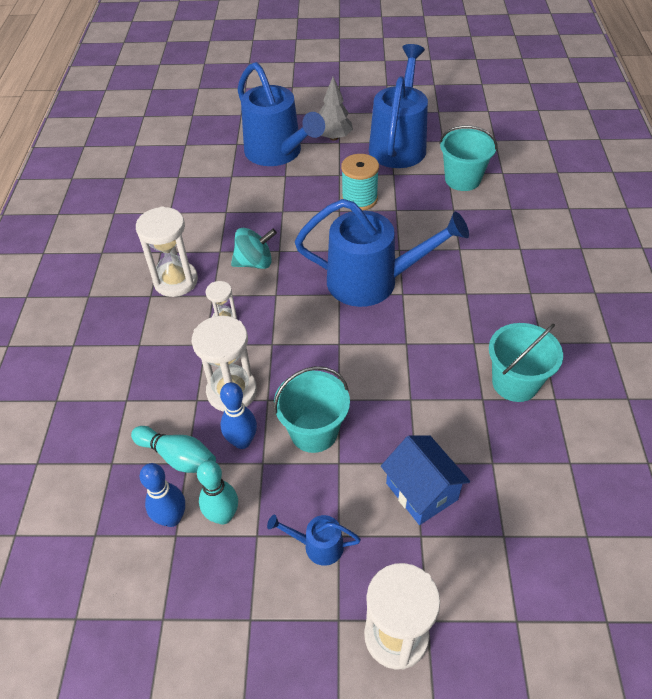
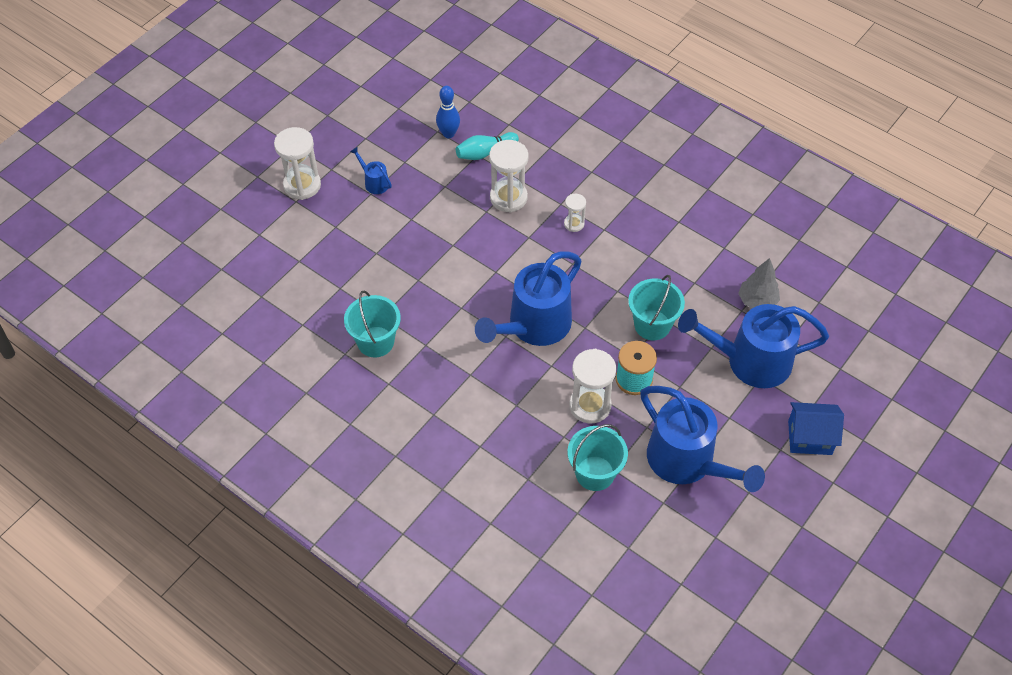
camera: 125 degrees right, 5 degrees up
(176, 281) = (637, 216): white hourglass -> white hourglass (590, 405)
(223, 516) = (429, 154): turquoise bowling pin -> none
(242, 441) = (468, 184): blue bowling pin -> none
(255, 262) = (617, 269): turquoise spinning top -> none
(314, 432) = (442, 220): turquoise bucket -> turquoise bucket (652, 325)
(317, 545) = (374, 182): blue watering can -> blue watering can turned 90 degrees counterclockwise
(334, 137) = (740, 418): grey tree -> grey tree (757, 301)
(421, 491) = (357, 243): blue house -> blue house (810, 437)

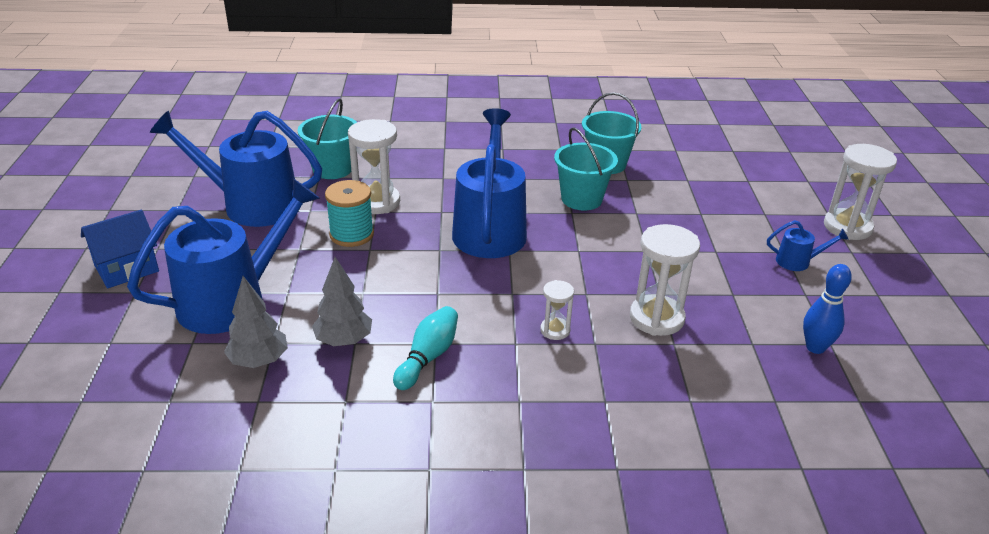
camera: 140 degrees right, 20 degrees down
(485, 152) = (748, 350): turquoise bowling pin -> turquoise bowling pin (428, 357)
(652, 325) = (370, 282): turquoise bucket -> turquoise bucket (581, 199)
(699, 287) = (344, 340): none -> grey tree

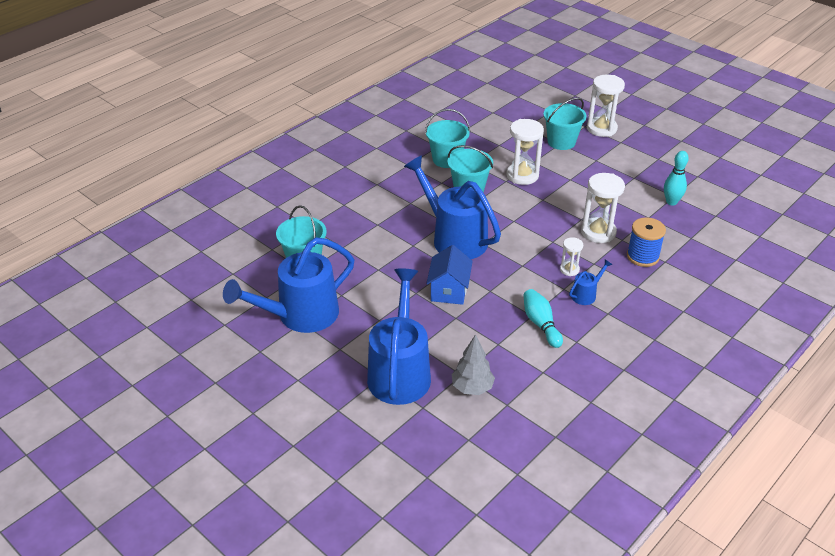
camera: 45 degrees left, 5 degrees up
(126, 268) = (305, 403): blue house -> blue house (449, 290)
(344, 340) = (491, 347): grey tree -> none
(351, 234) = (391, 291): turquoise spool -> none
(377, 202) = (369, 263): white hourglass -> white hourglass (522, 175)
(669, 376) = (642, 256): none -> blue spool
(769, 213) = (561, 142): none -> turquoise bucket
(798, 261) = (608, 162): blue watering can -> blue watering can (586, 294)
(815, 347) = (671, 202): blue bowling pin -> turquoise bowling pin

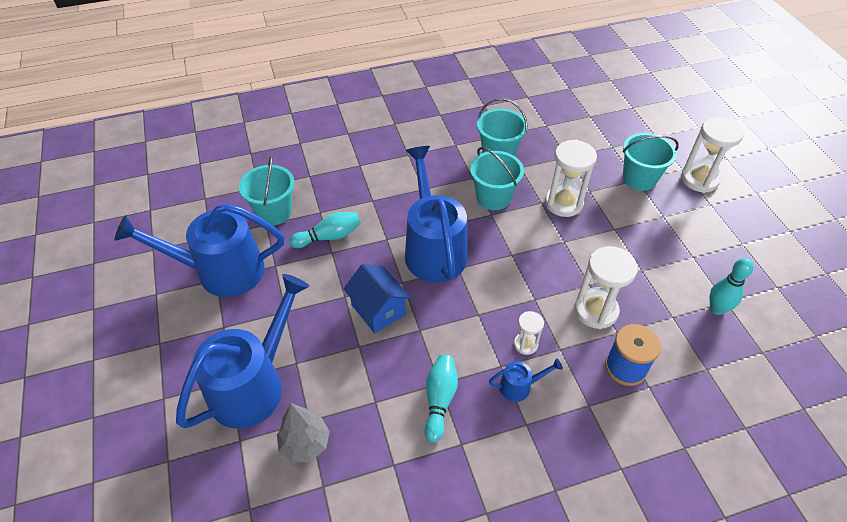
camera: 30 degrees right, 10 degrees up
(366, 260) = (329, 237): none -> turquoise bowling pin
(449, 290) = (378, 310): blue house -> blue house turned 75 degrees counterclockwise

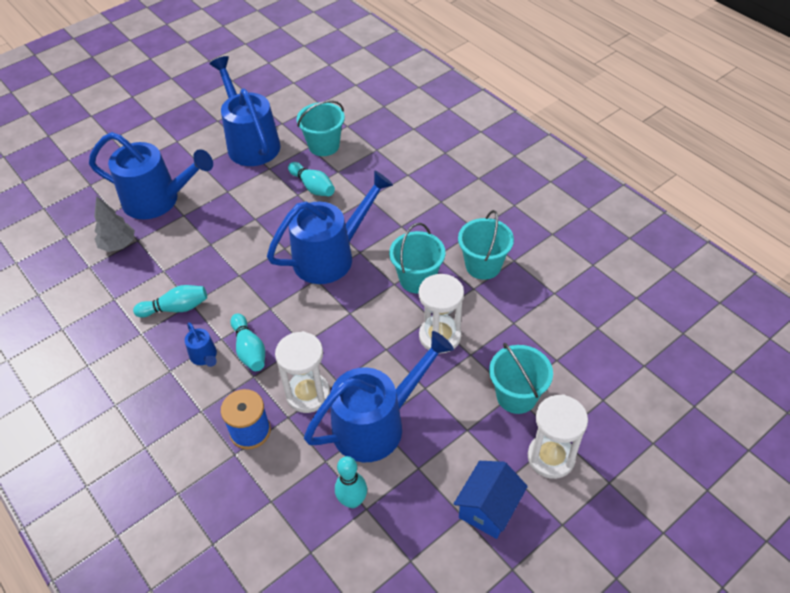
camera: 70 degrees right, 0 degrees up
(378, 310) = (249, 243): blue house -> blue house (488, 508)
(525, 344) = (249, 350): white hourglass -> turquoise bowling pin
(642, 270) = (377, 423): none -> blue watering can

